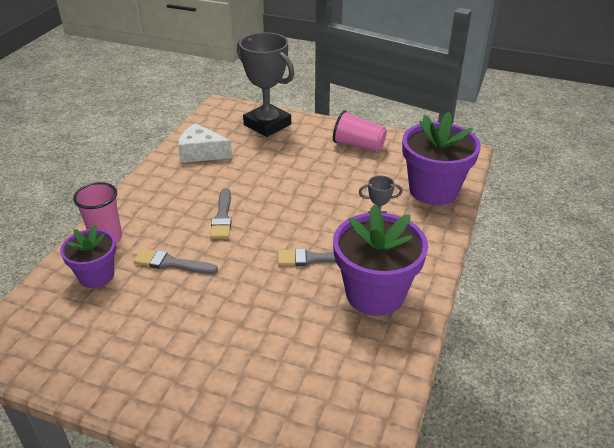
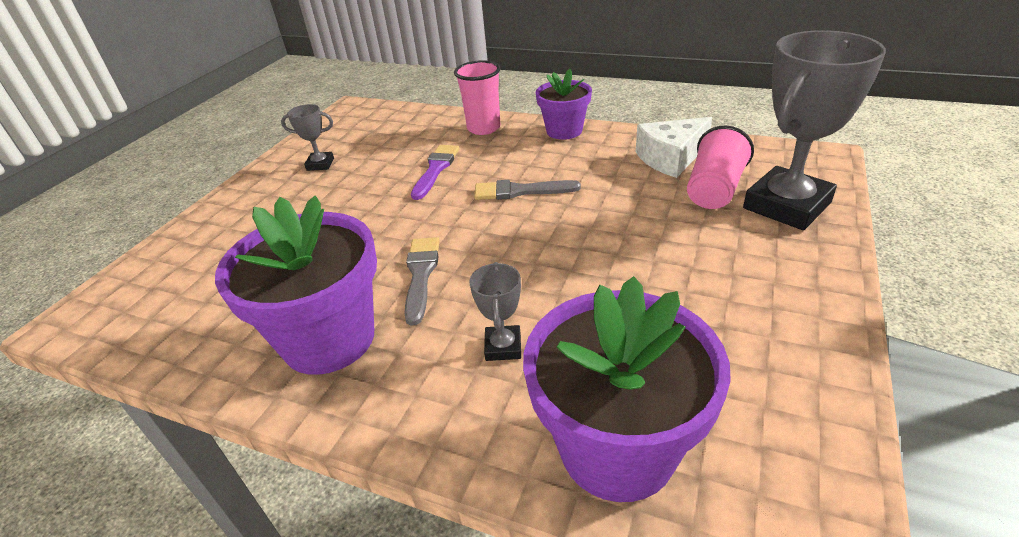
camera: 95 degrees right, 0 degrees up
(96, 276) = (426, 133): purple flower pot -> purple flower pot (564, 131)
(126, 349) = (320, 164): none -> grey trophy
(171, 263) = (436, 169): grey brush -> purple brush
(201, 153) = (671, 158): white cheese -> white cheese turned 135 degrees counterclockwise
(358, 145) = (766, 323): pink cup -> pink cup (714, 190)

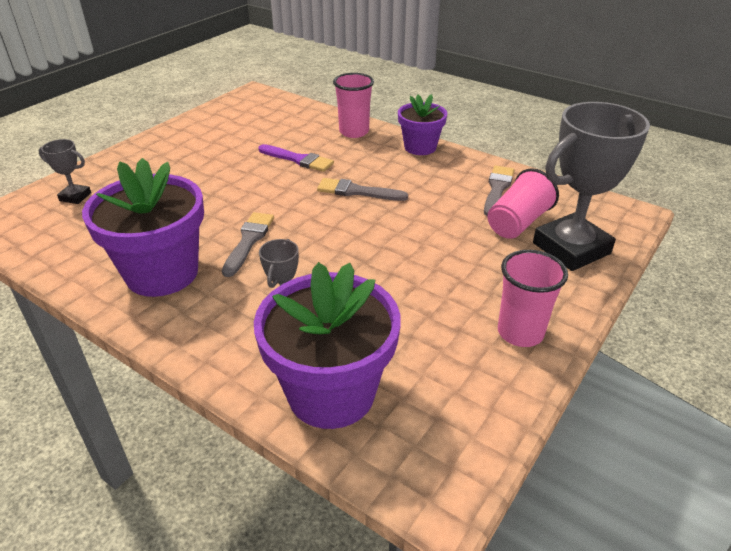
camera: 10 degrees right, 0 degrees up
(320, 164) = (209, 137): grey trophy -> grey trophy (75, 197)
(436, 169) = (298, 159): purple brush -> purple brush turned 90 degrees clockwise
(671, 158) = (497, 189): white cheese -> grey brush
(793, 314) = (520, 333): none -> pink cup

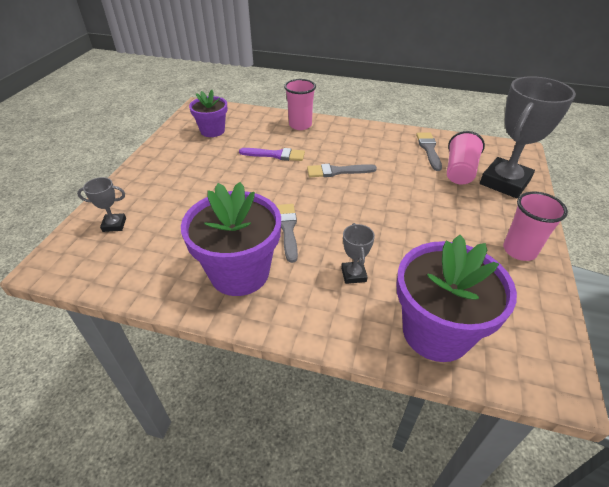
camera: 20 degrees left, 5 degrees up
(420, 147) = (355, 128): purple flower pot -> purple flower pot (212, 131)

